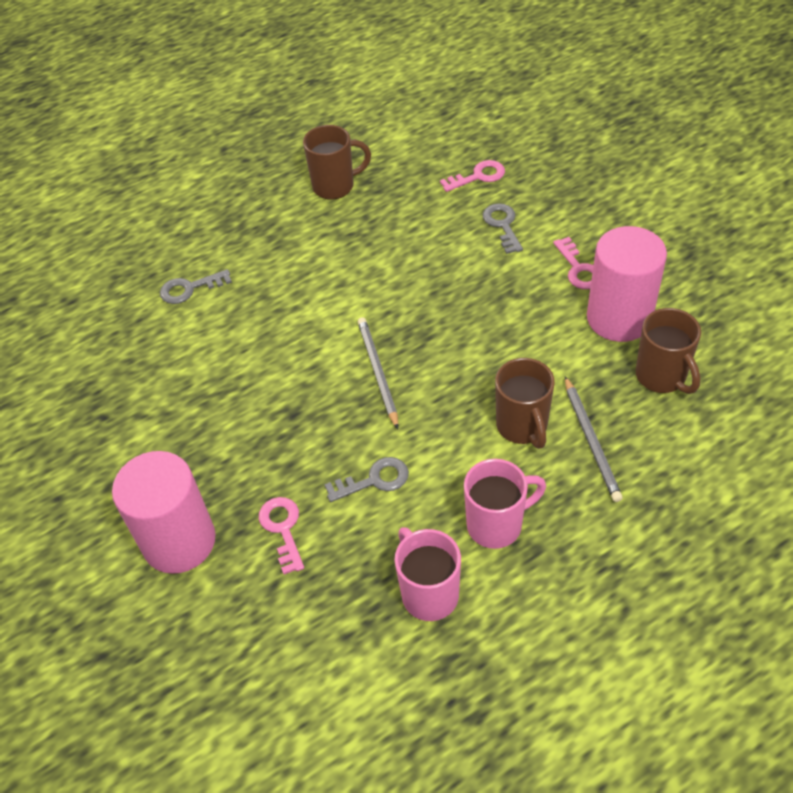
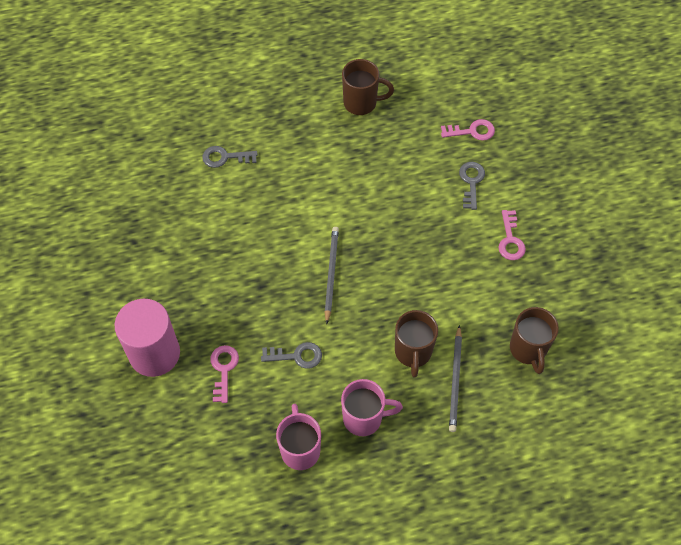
camera: 15 degrees right, 10 degrees up
(619, 318) = (520, 291): pink cylinder -> none

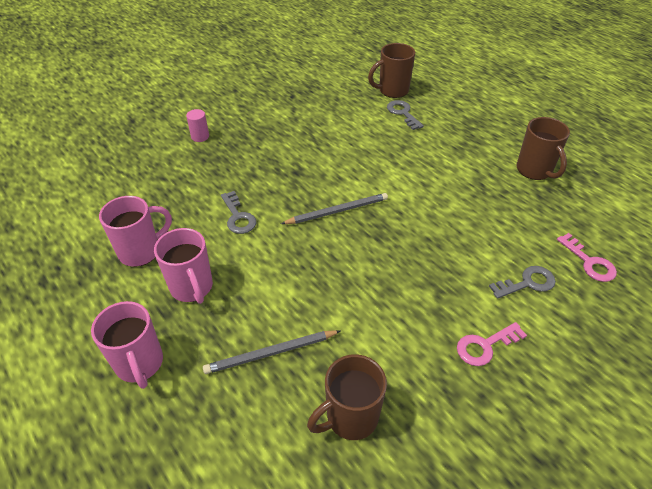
camera: 65 degrees right, 15 degrees down
(154, 353) = (200, 136): pink cylinder -> pink cylinder, size x0.40
(223, 369) = (203, 177): pink key -> none
(413, 352) = (286, 302): brown mug -> brown mug (392, 90)
(424, 476) = (140, 364): none -> pink mug

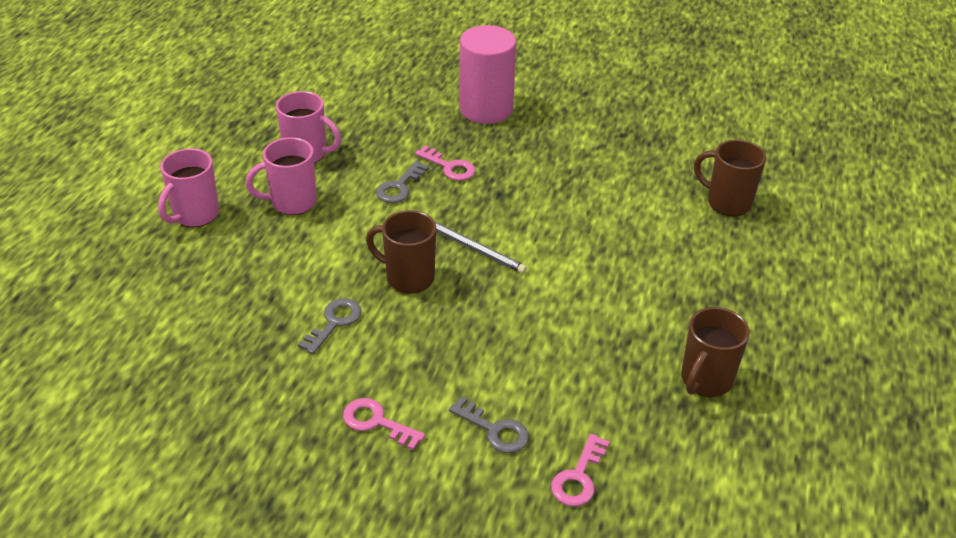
camera: 55 degrees right, 5 degrees down
(192, 288) = (292, 202): pink mug -> pink mug turned 45 degrees clockwise
(200, 136) = (486, 109): pink cylinder -> pink cylinder, size x2.48
(243, 182) = (449, 167): none -> pink key
(270, 353) = (259, 281): grey pencil -> none
(350, 418) = (228, 358): brown mug -> brown mug (408, 277)
(403, 113) = (691, 229): grey key -> grey key (334, 323)

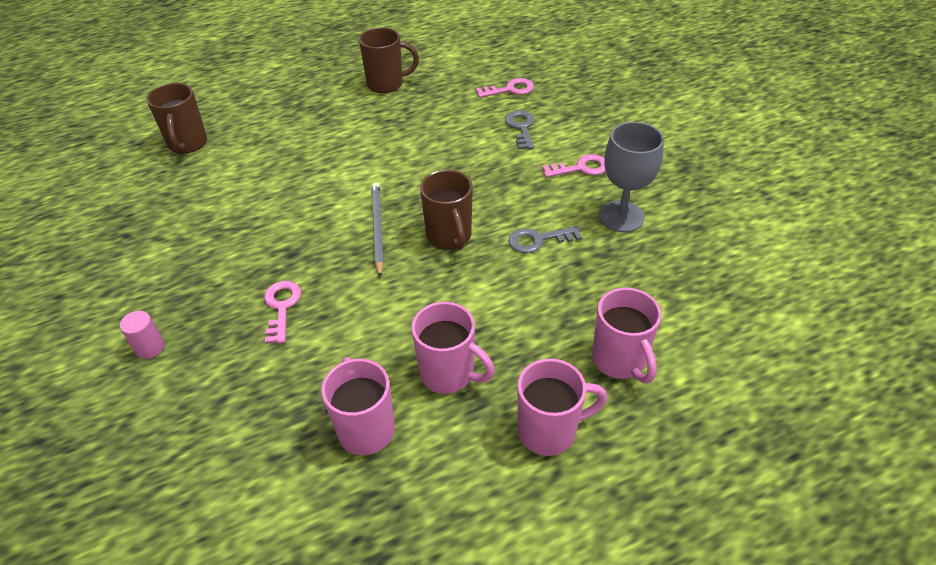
camera: 130 degrees left, 5 degrees up
(182, 278) = (619, 361): none -> pink mug
(283, 395) = (621, 216): none -> grey goblet
(377, 422) = (580, 168): pink key -> pink key turned 90 degrees counterclockwise
(400, 186) = (345, 319): grey key -> none
(486, 109) = (150, 348): pink cylinder -> pink cylinder, size x0.40

